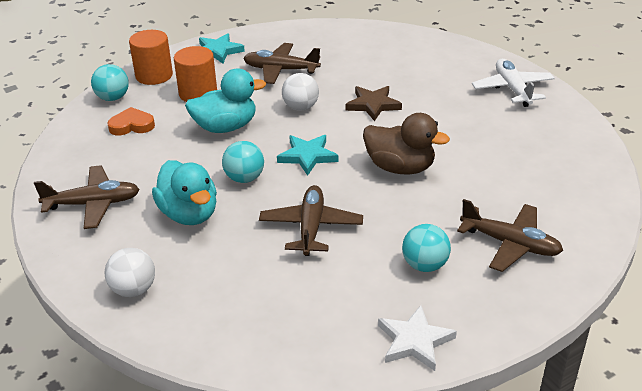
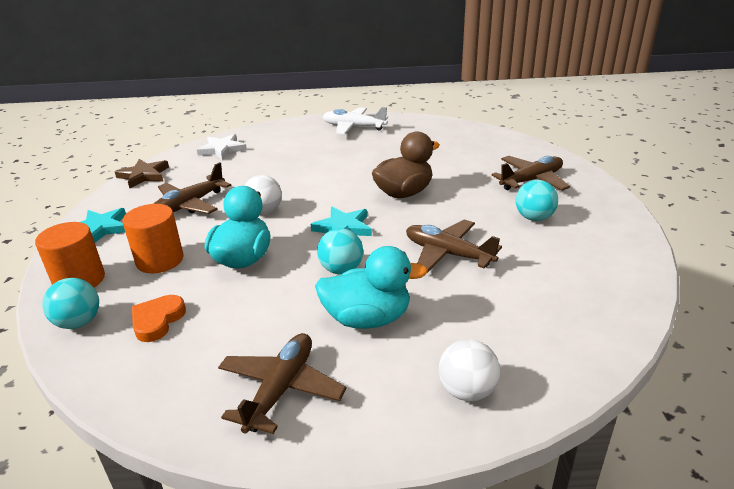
camera: 60 degrees left, 5 degrees down
(373, 105) = (305, 179): brown star -> brown star (144, 175)
(414, 341) = (620, 247): white star -> white star (222, 149)

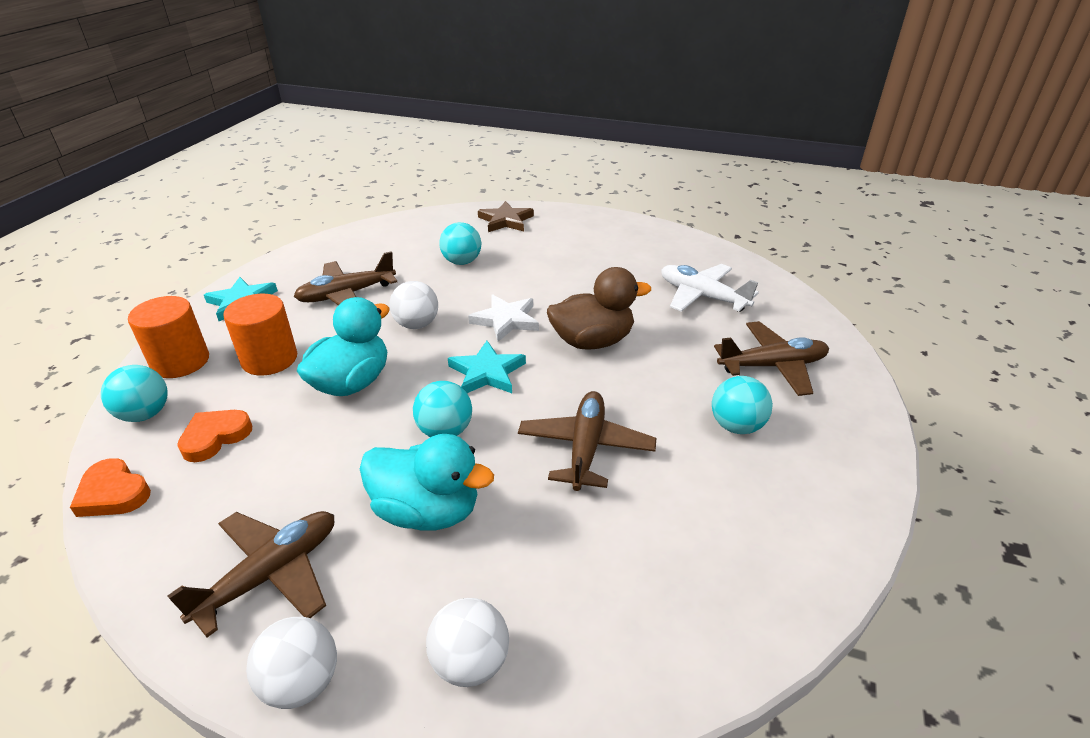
camera: 20 degrees right, 5 degrees up
(98, 380) = (113, 493): none -> orange heart
(144, 175) = (327, 244): brown star -> brown star (505, 220)
(222, 149) = (428, 229): white star -> white star (506, 320)
(267, 165) = (462, 262): none -> turquoise ball
(353, 127) = (596, 231): white plane -> white plane (702, 296)
(359, 441) = (302, 682): none -> white ball
(448, 254) = (585, 448): brown plane -> brown plane turned 45 degrees clockwise

